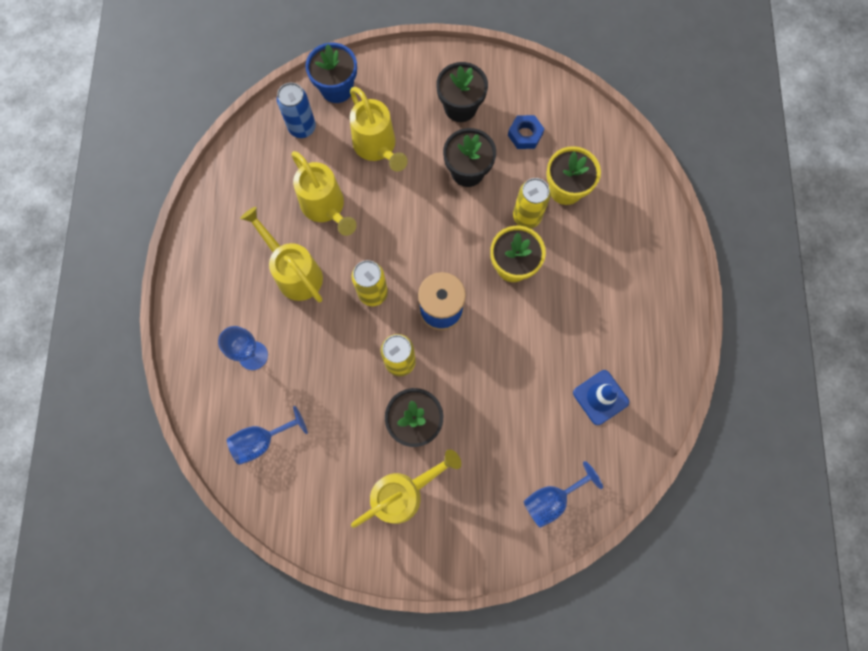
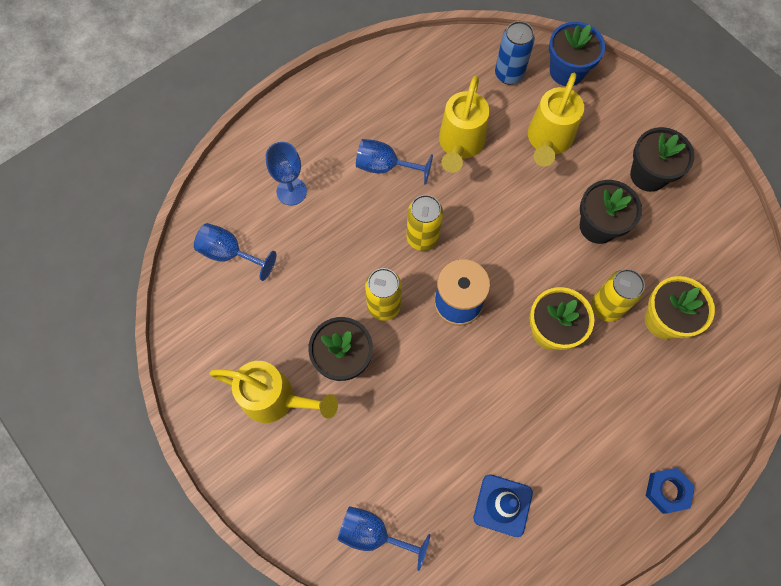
camera: 50 degrees right, 5 degrees down
(295, 273) = (385, 167): yellow watering can -> blue goblet
(525, 135) = (678, 246): blue nut -> blue nut (667, 491)

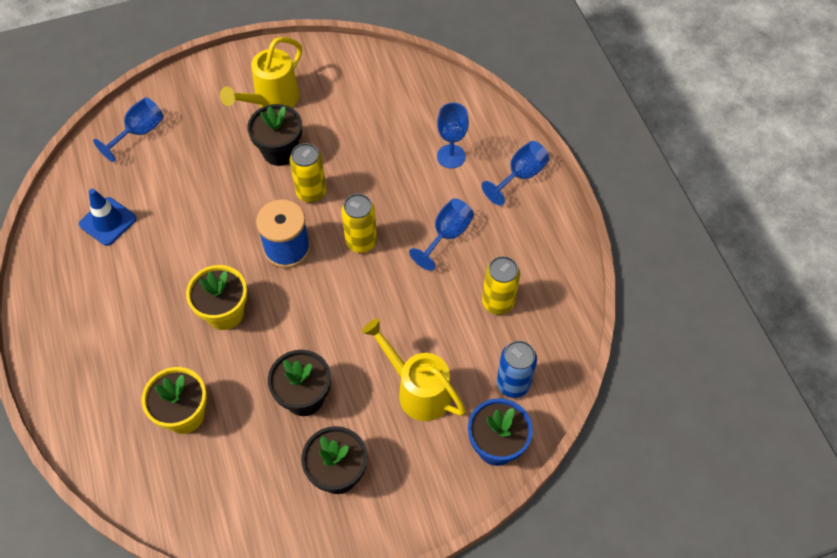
camera: 110 degrees right, 10 degrees down
(230, 253) = (410, 99): blue goblet -> blue goblet (520, 175)
(460, 144) = (445, 307): yellow watering can -> none
(606, 307) = (222, 368): yellow can -> yellow can (498, 302)
(667, 491) = (45, 346): blue nut -> none

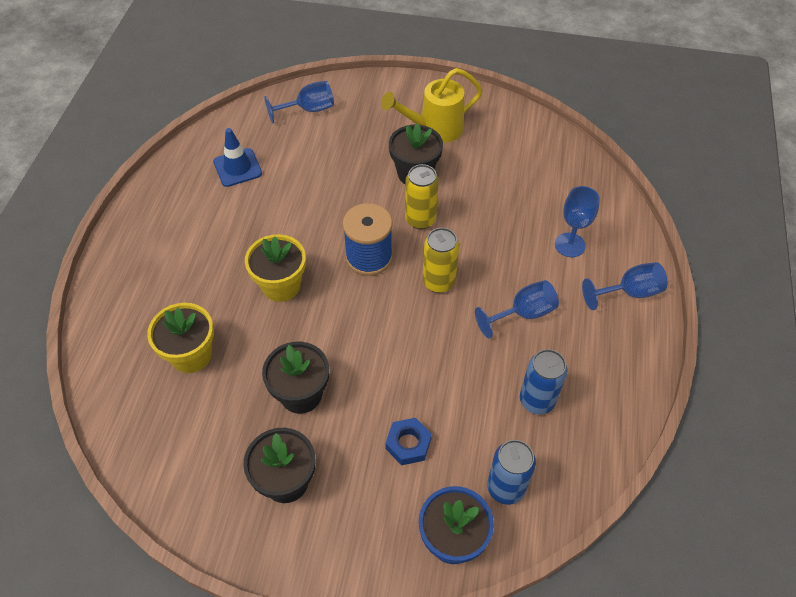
camera: 30 degrees right, 5 degrees down
(418, 390) = (408, 444): yellow watering can -> blue nut
(498, 302) = (537, 400): yellow can -> blue can

